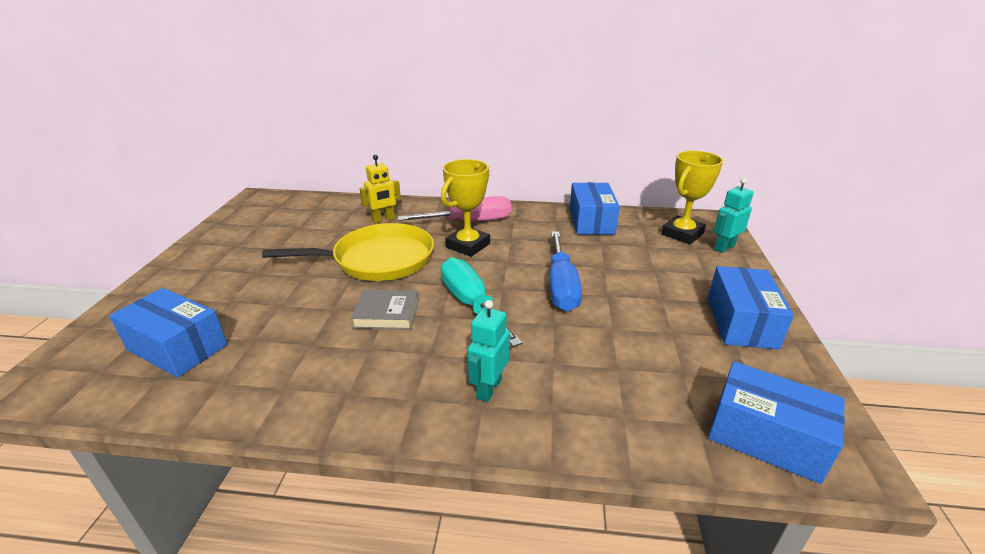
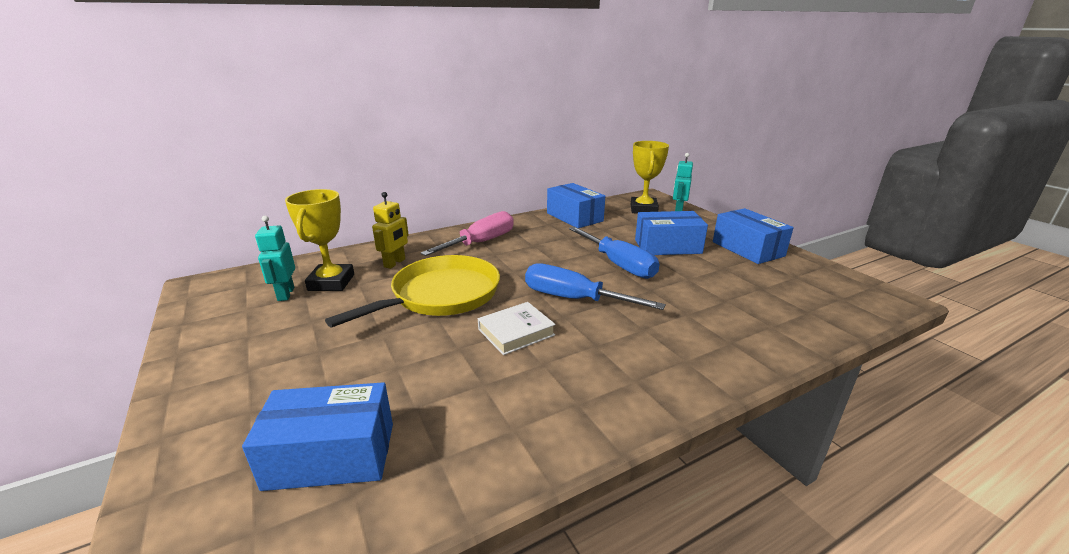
camera: 35 degrees left, 5 degrees down
(387, 314) = (516, 332): grey book -> white book
(468, 245) = (506, 260): yellow trophy -> yellow trophy (331, 282)
(471, 304) = (574, 299): turquoise screwdriver -> blue screwdriver
(488, 388) = (673, 348): turquoise robot -> turquoise robot (285, 294)
(766, 437) = (845, 303): blue box -> blue box (667, 246)

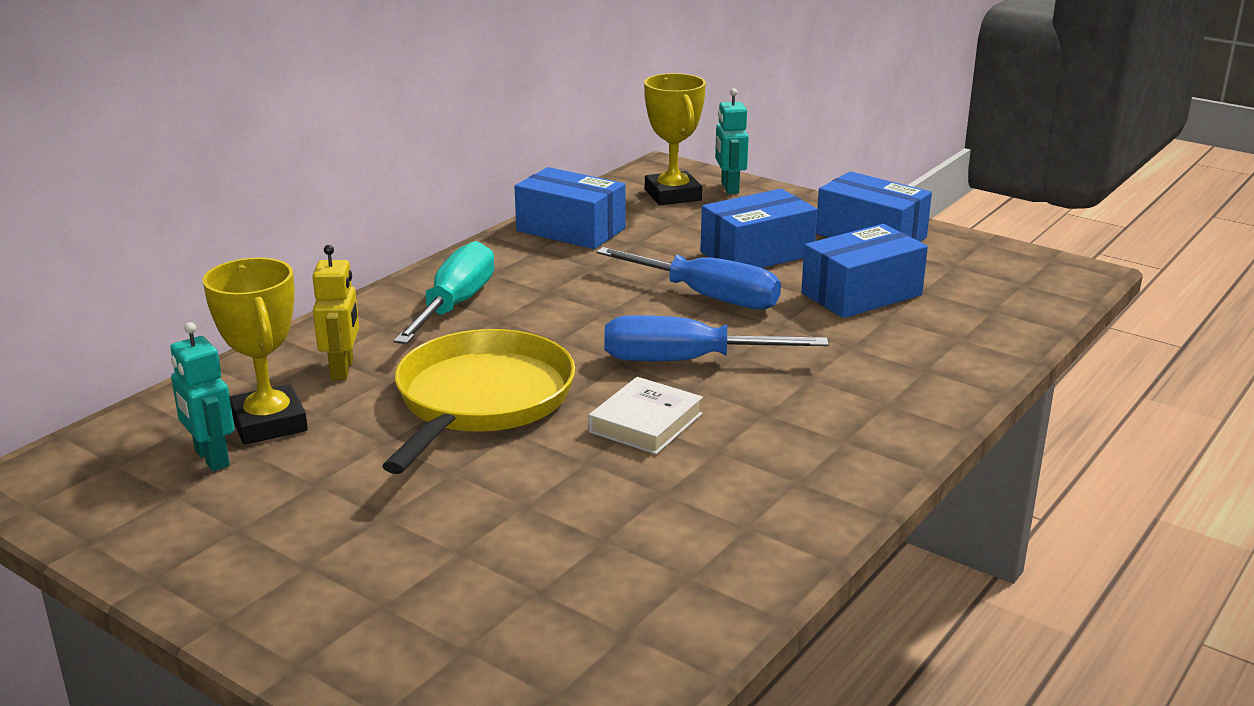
camera: 25 degrees left, 0 degrees up
(331, 455) = (555, 612): blue box -> blue box (861, 294)
(481, 243) = (455, 305): pink screwdriver -> turquoise screwdriver

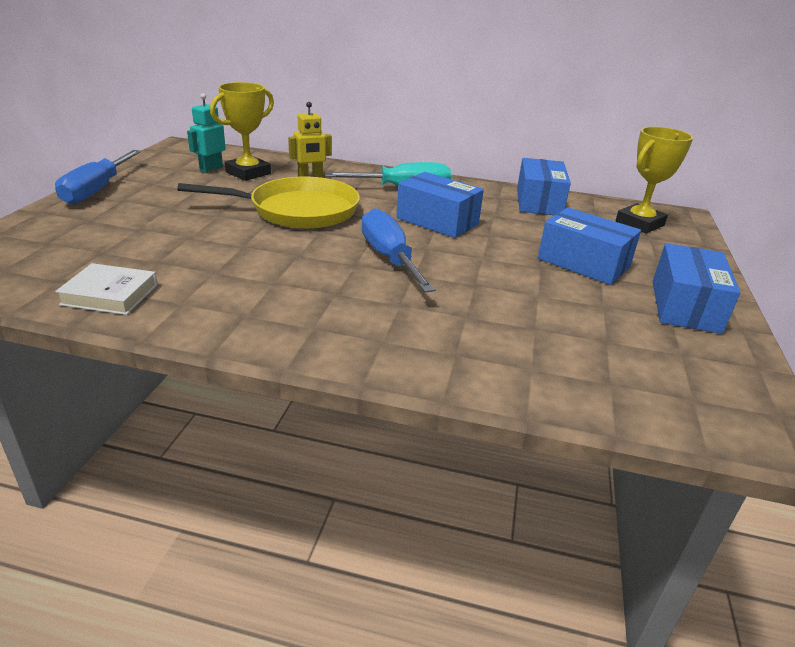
camera: 65 degrees right, 5 degrees up
(645, 423) = (298, 256): white book -> white book (110, 294)
(707, 297) = (491, 254): blue screwdriver -> blue screwdriver (97, 190)
(729, 188) = (684, 240): turquoise robot -> none
(861, 294) = (565, 312): blue box -> blue box (437, 221)

